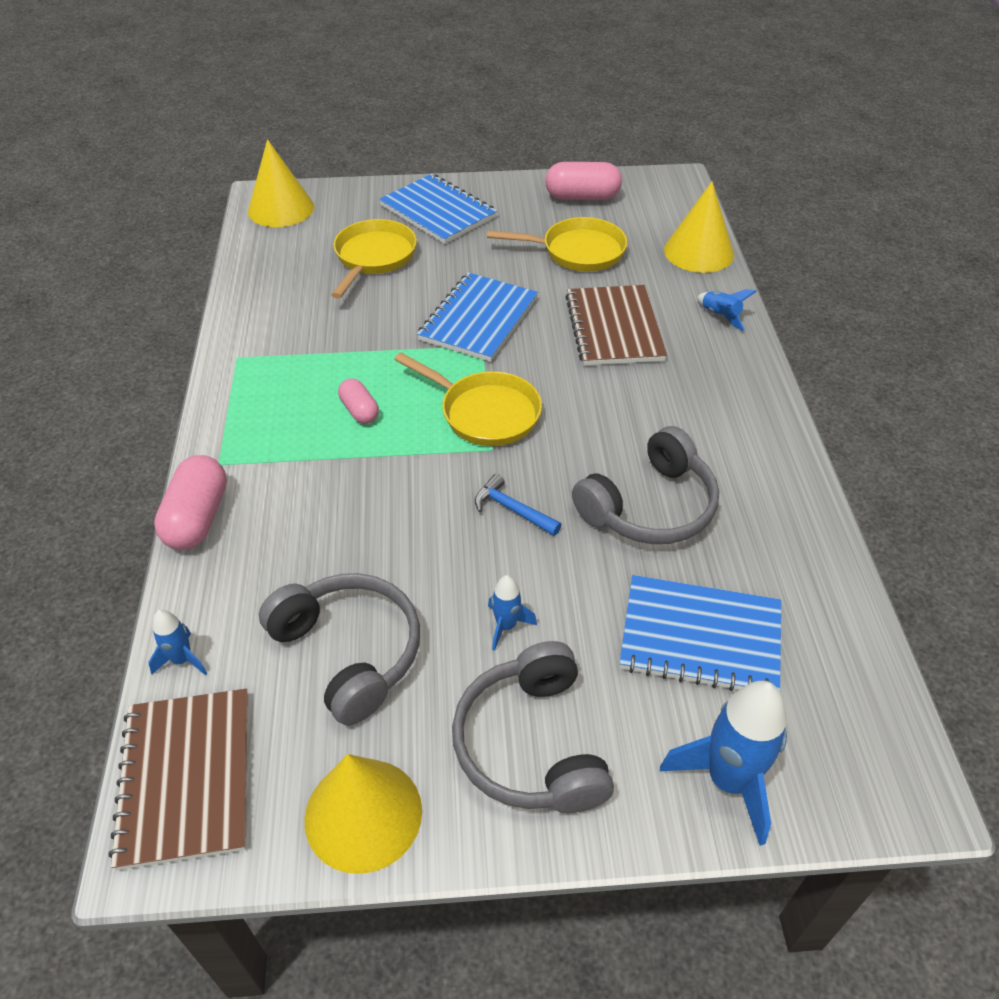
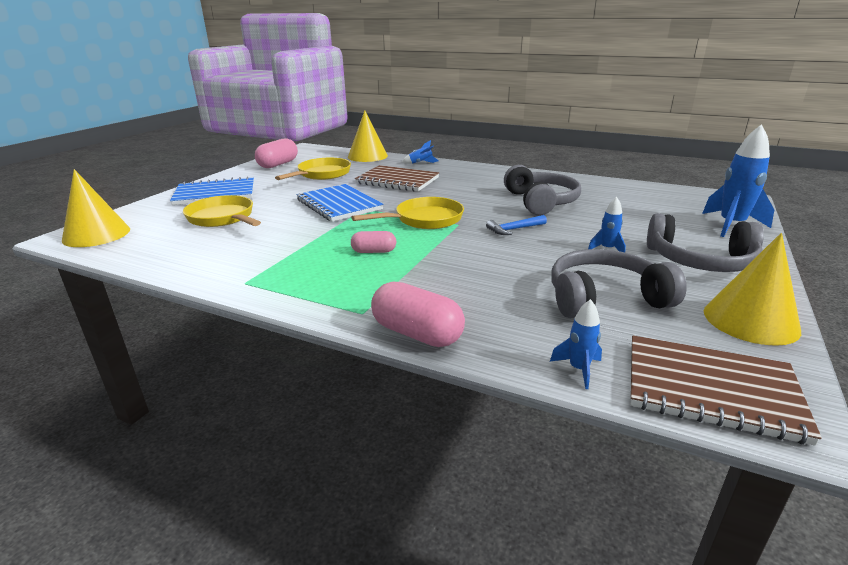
camera: 60 degrees left, 20 degrees down
(700, 637) = (638, 211): blue notebook -> none

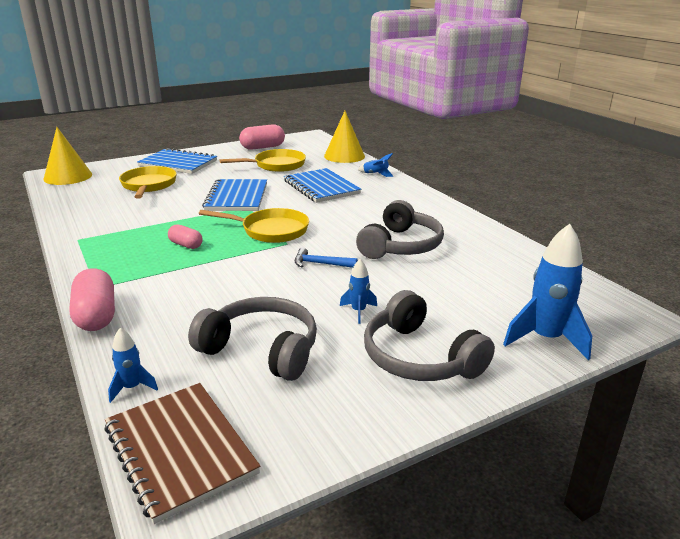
camera: 35 degrees right, 0 degrees up
(397, 180) = (321, 187): brown notebook -> blue notebook
(750, 320) = (335, 425): yellow cone -> none

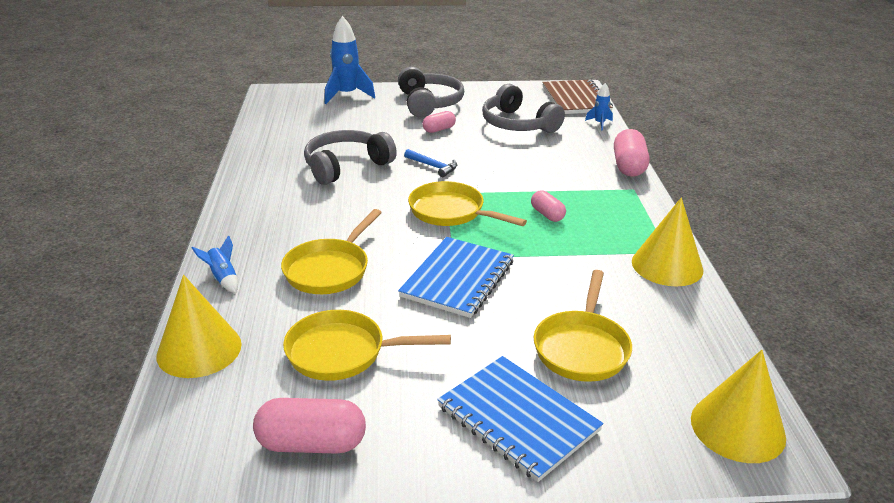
camera: 155 degrees left, 5 degrees up
(81, 230) = (667, 265): none -> yellow cone
(321, 187) = (330, 269): blue notebook -> yellow pan
(358, 311) = (439, 129): blue rocket -> pink capsule

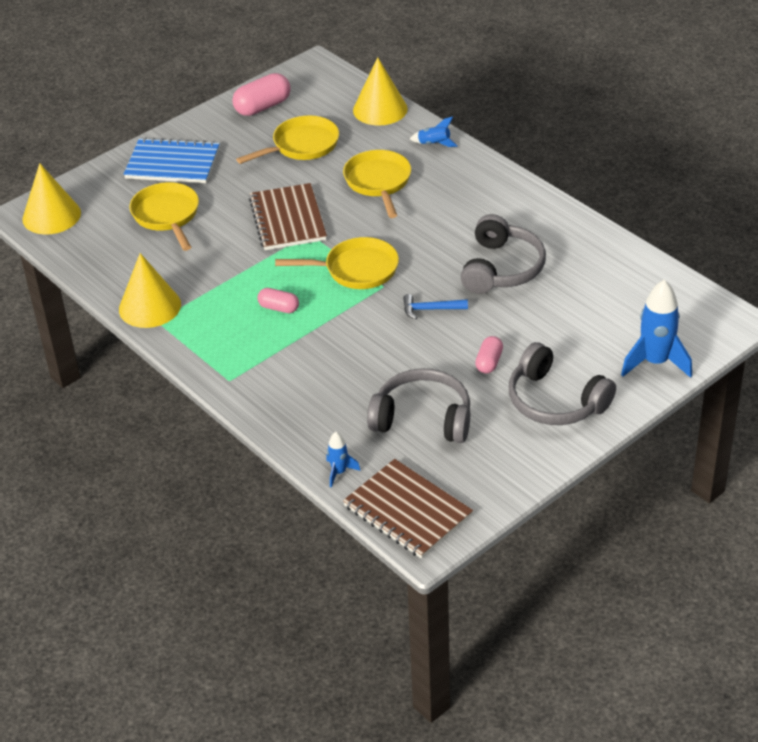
camera: 145 degrees right, 10 degrees up
(457, 279) = (288, 219): blue notebook -> brown notebook
(628, 166) = (255, 411): pink capsule -> none

